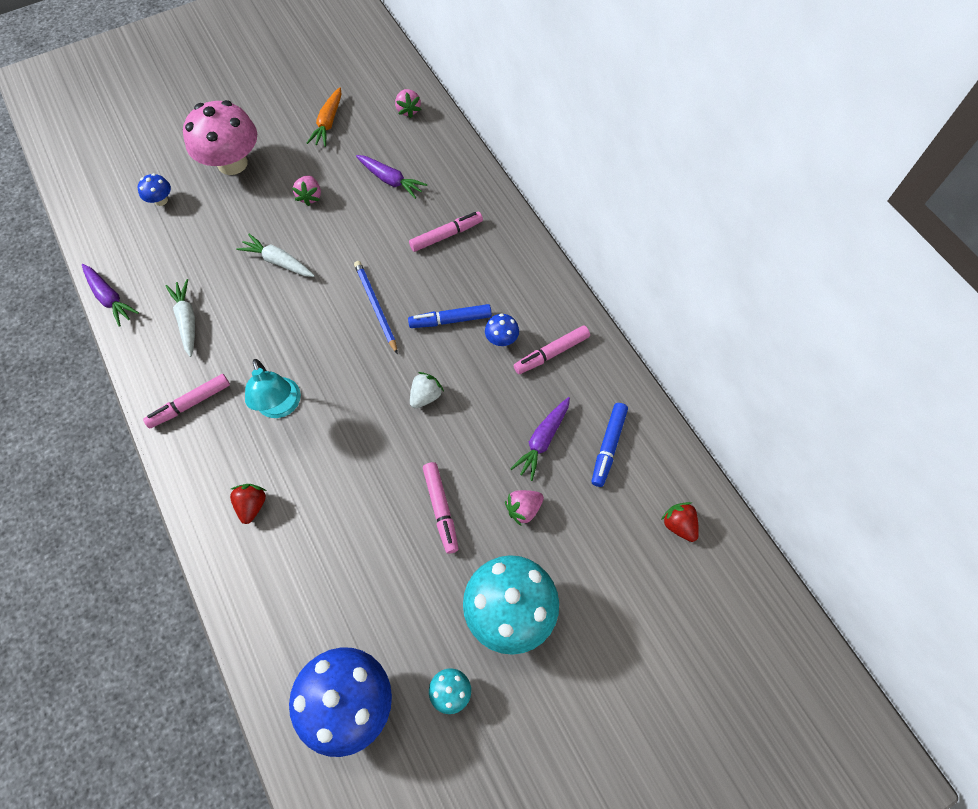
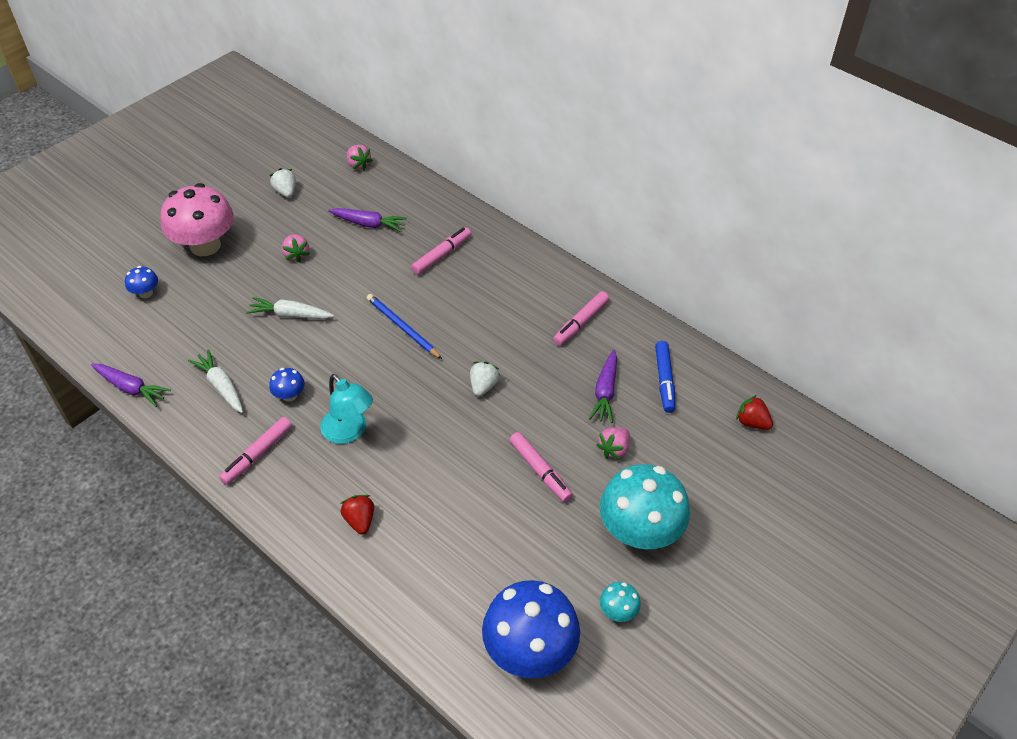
camera: 20 degrees left, 15 degrees down
(328, 123) = (286, 192): orange carrot -> white strawberry
(450, 320) = (477, 320): blue marker -> none
(501, 339) = (531, 323): blue mushroom -> blue mushroom (289, 395)

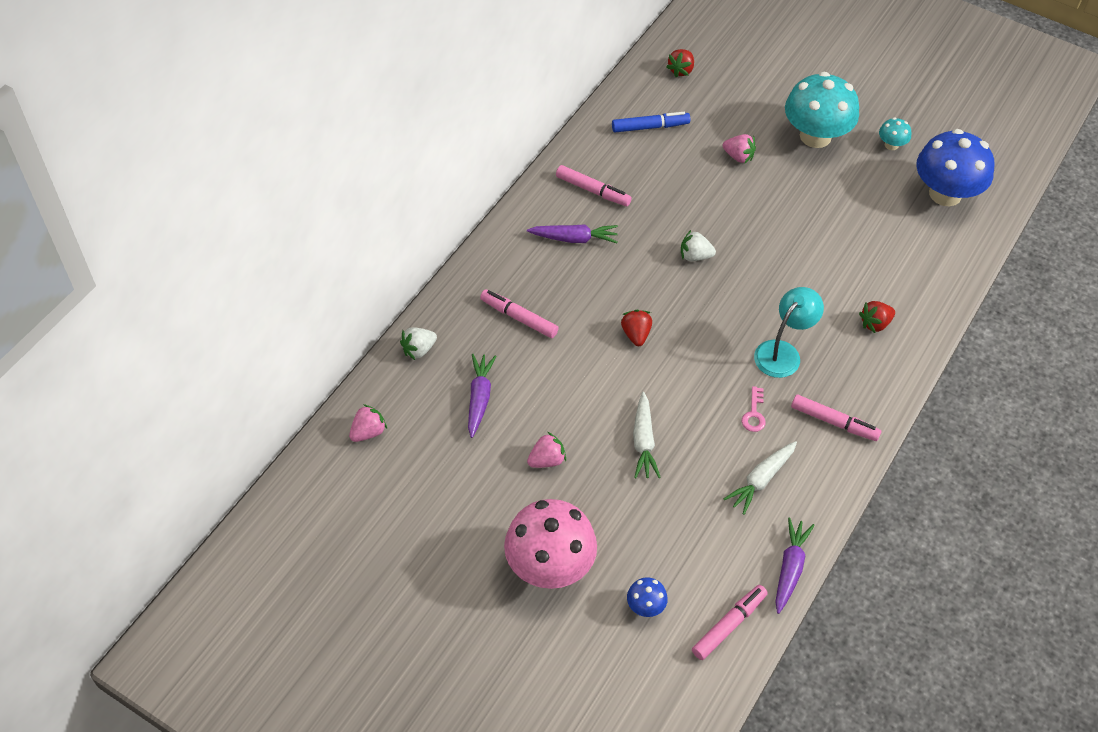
camera: 100 degrees left, 5 degrees up
(286, 192) = (433, 502): white strawberry -> white strawberry (418, 350)
(289, 395) = (754, 414): blue mushroom -> pink key
(402, 327) = (636, 334): blue pencil -> red strawberry
(540, 471) = (778, 204): pink marker -> pink marker (729, 625)
(605, 392) = (675, 166): purple carrot -> purple carrot (574, 238)

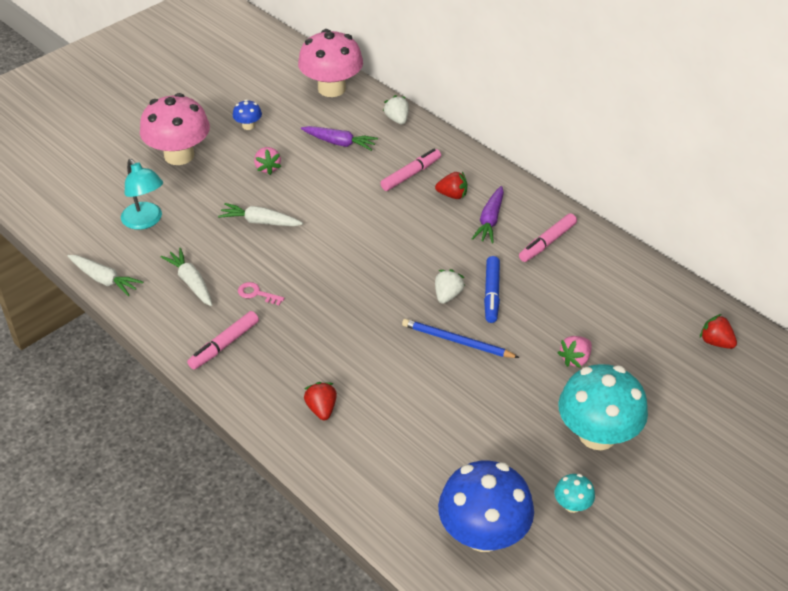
camera: 105 degrees right, 10 degrees down
(368, 432) = (331, 88): pink strawberry -> pink mushroom
(636, 334) = (369, 238): red strawberry -> red strawberry (452, 195)
(645, 606) = (120, 195): blue mushroom -> blue mushroom (248, 126)
(650, 127) = (629, 299): blue marker -> blue marker (491, 294)
(729, 625) = (79, 235): pink marker -> none
(751, 240) = (457, 341): none -> blue pencil
(783, 352) = (314, 330): turquoise lamp -> turquoise lamp (145, 221)
(790, 568) = (104, 280): purple carrot -> white carrot

